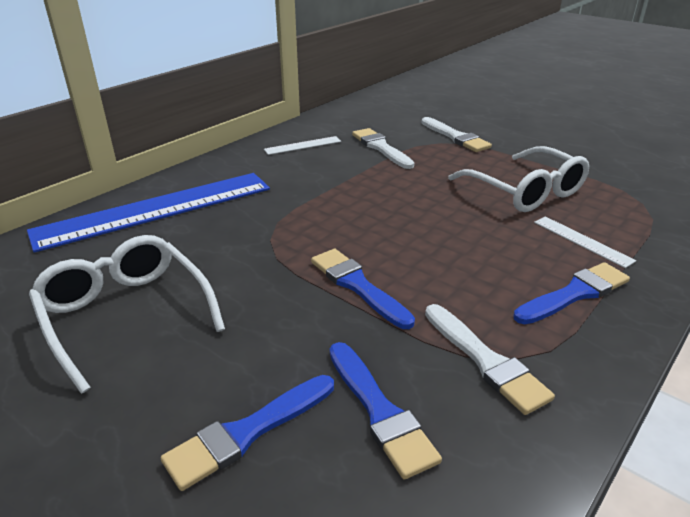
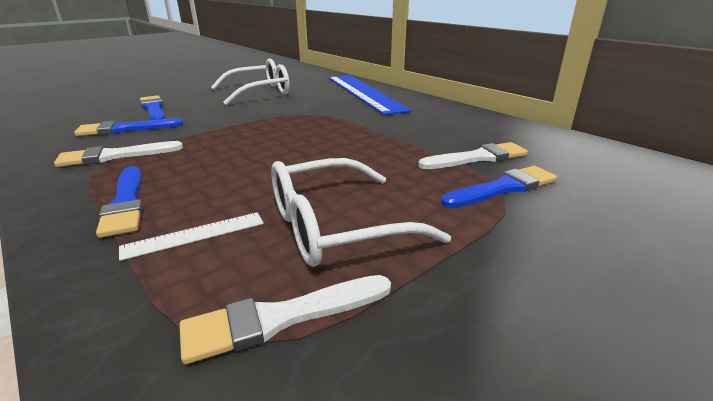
camera: 100 degrees right, 5 degrees down
(303, 145) = (476, 127): white ruler -> none
(358, 286) = (231, 132): blue brush -> blue brush (503, 188)
(455, 137) = (532, 208): white brush -> white brush (282, 317)

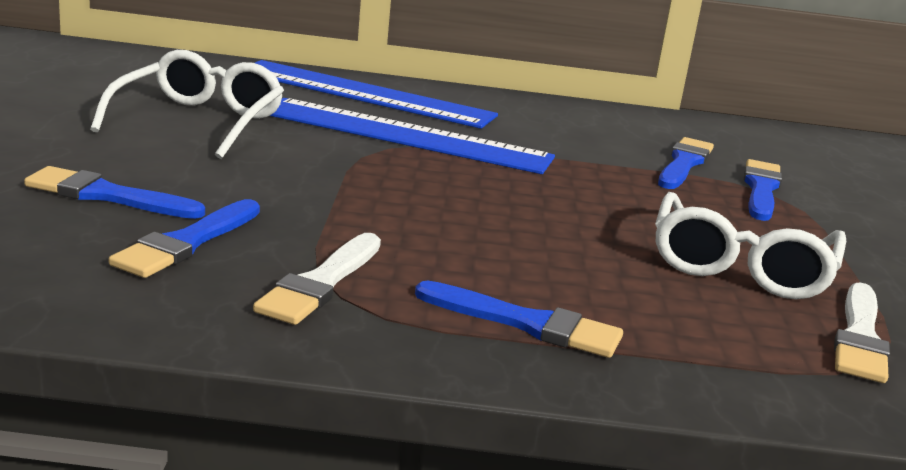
camera: 50 degrees left, 5 degrees down
(194, 235) = (670, 319): white ruler -> none
(332, 111) = (405, 136): none -> blue ruler
(477, 158) = (684, 164): white brush -> blue brush

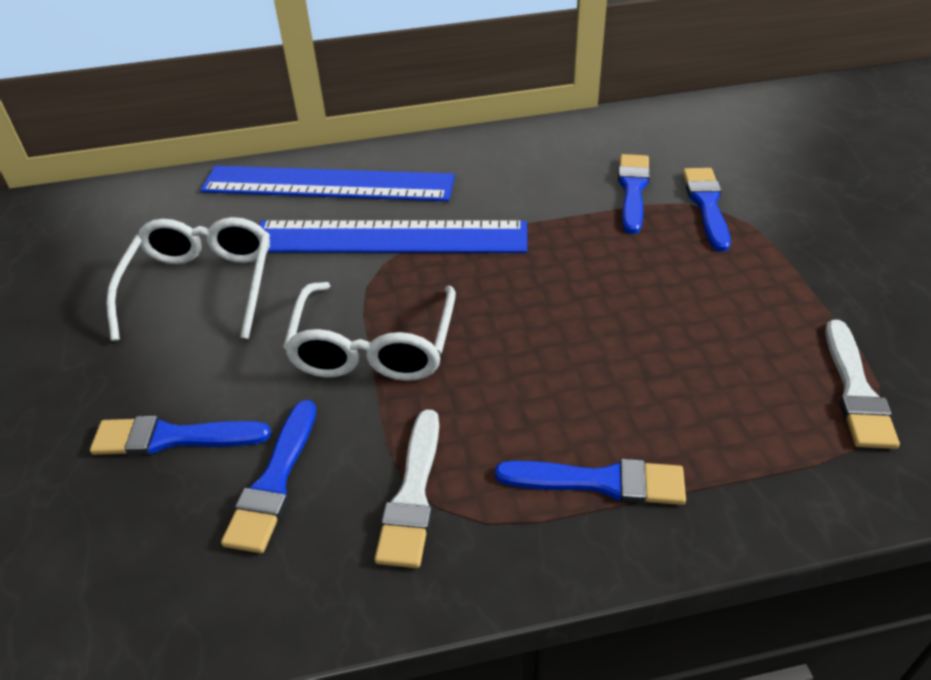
camera: 10 degrees left, 20 degrees up
(740, 266) = (732, 326): white glasses -> white glasses (374, 347)

